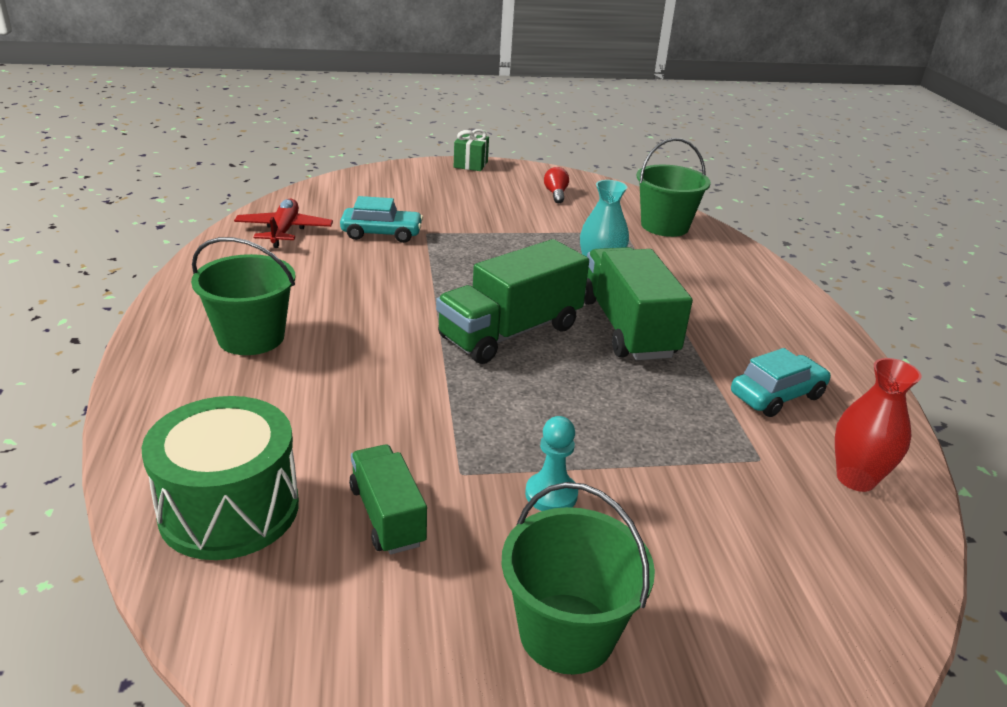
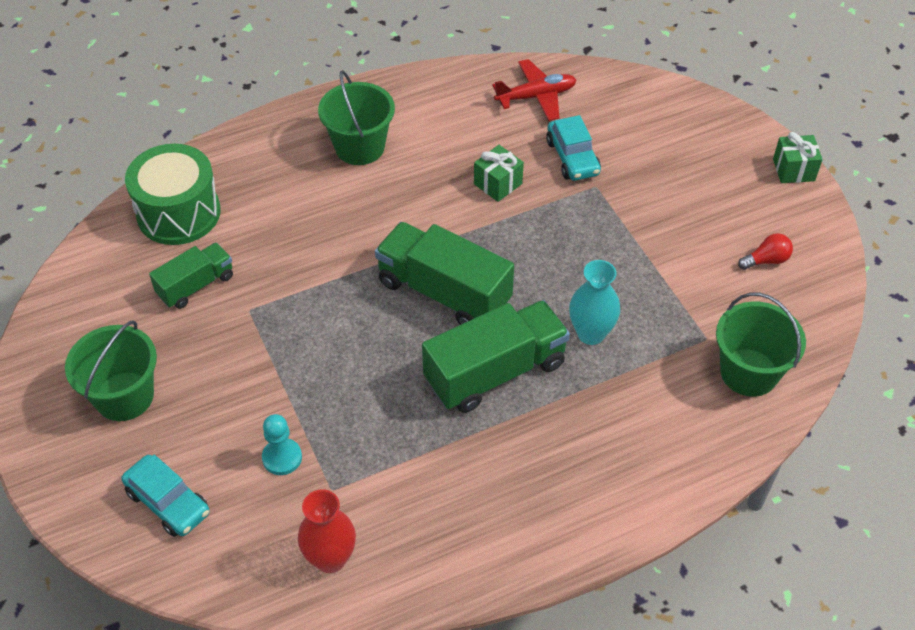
camera: 75 degrees right, 20 degrees up
(383, 274) = (498, 184): none -> green gift
(551, 494) = (244, 364): turquoise pawn -> turquoise pawn (282, 458)
(777, 395) = (432, 498): turquoise car -> turquoise car (168, 502)

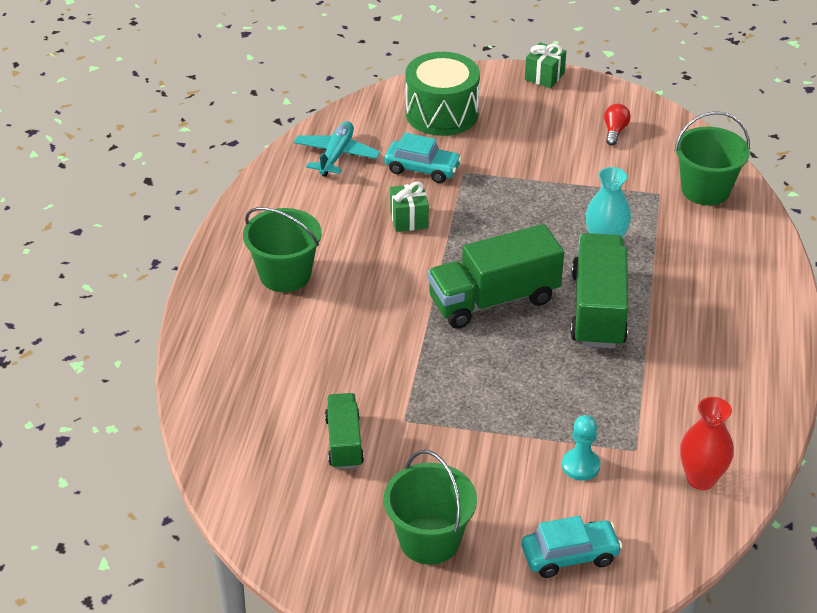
camera: 55 degrees left, 10 degrees down
(178, 213) = (244, 418): green drum -> green drum (442, 113)
(536, 96) = (336, 155): red plane -> turquoise plane

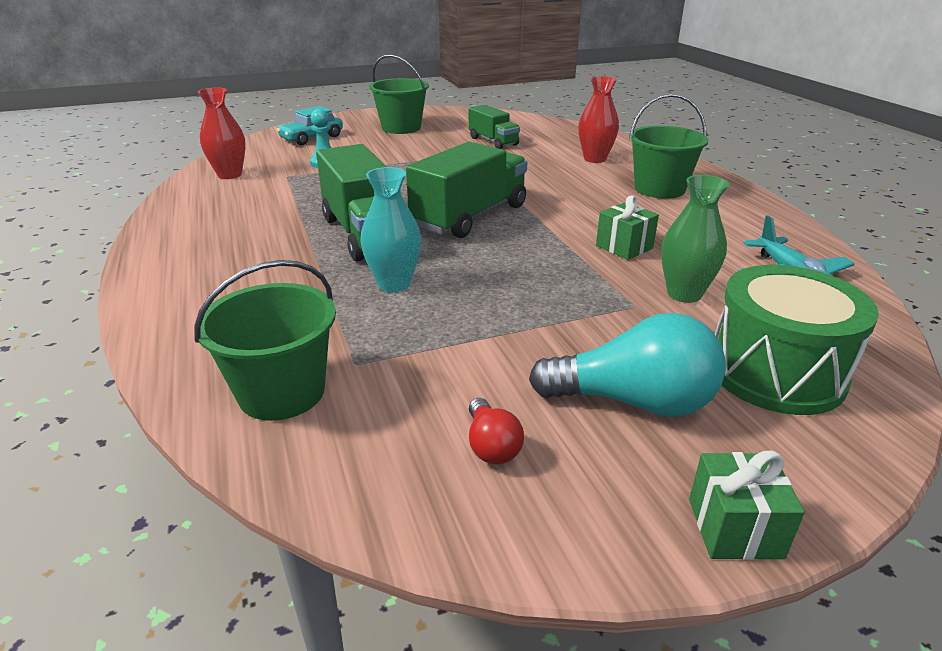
camera: 150 degrees right, 10 degrees down
(276, 351) = (595, 159): none -> red vase
(422, 169) = (684, 294): turquoise car -> green vase
(530, 125) = (634, 401): none -> turquoise light bulb

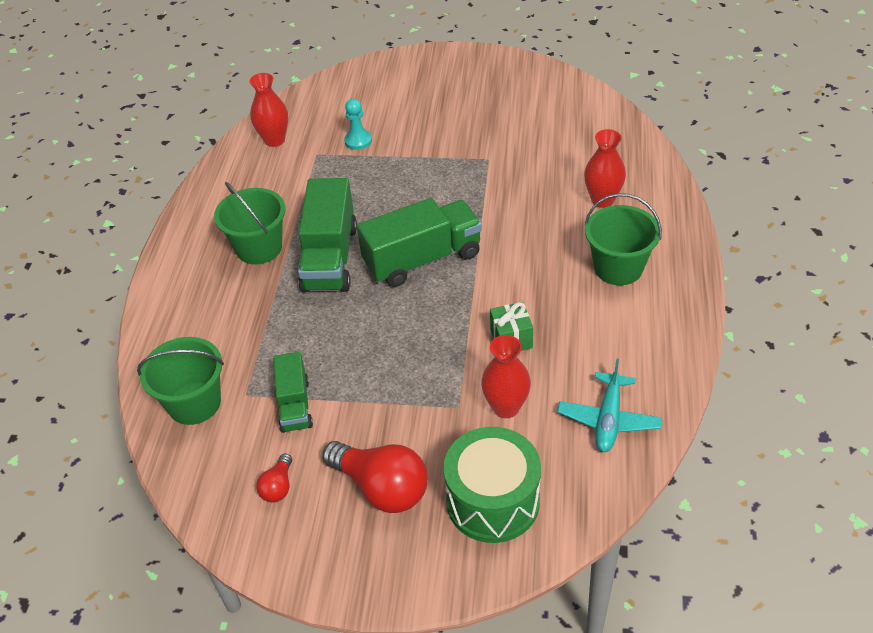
camera: 30 degrees right, 15 degrees up
(312, 138) = (370, 92): turquoise car -> none
(394, 284) = (314, 325): turquoise vase -> none
(401, 128) = (461, 92): green bucket -> green bucket (259, 248)
(493, 141) = (530, 141): green truck -> green truck (295, 405)
(634, 401) = (382, 488): turquoise light bulb -> red light bulb
(684, 294) = (506, 407): green vase -> red vase
(734, 528) = (358, 588): green gift -> none

